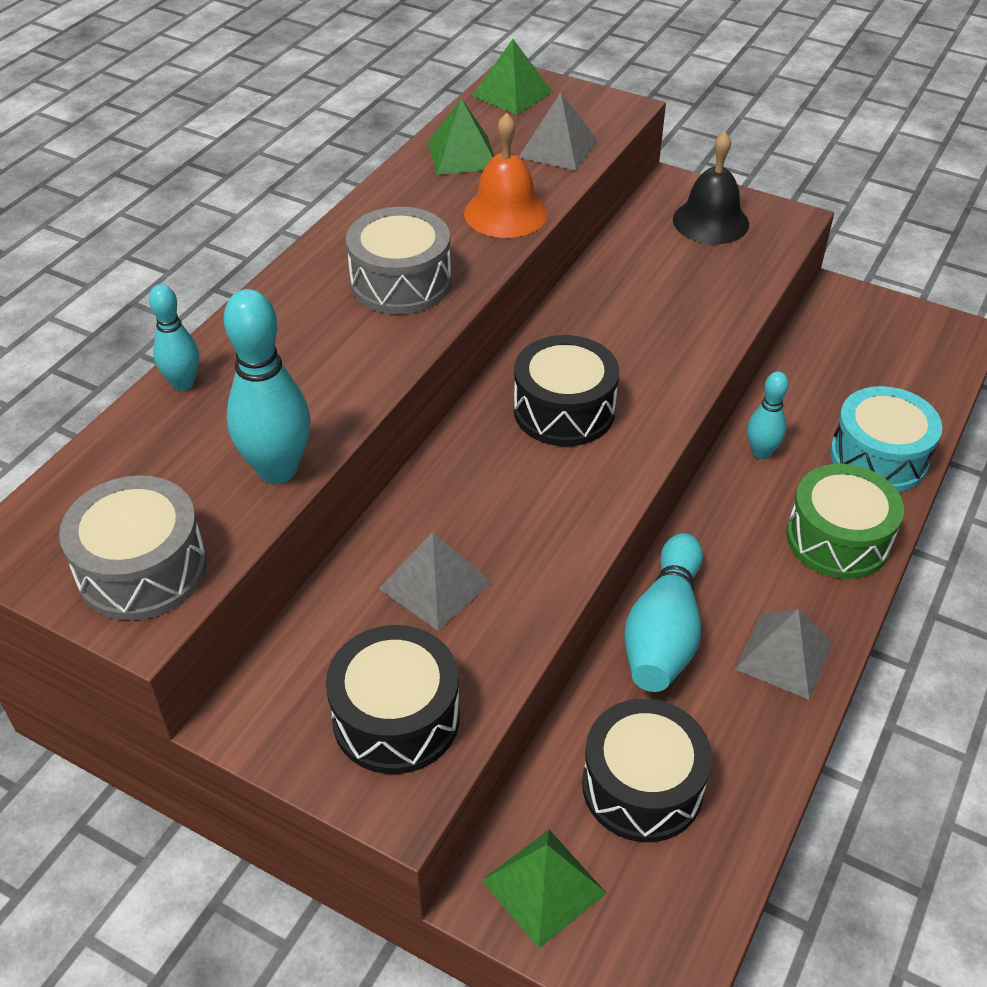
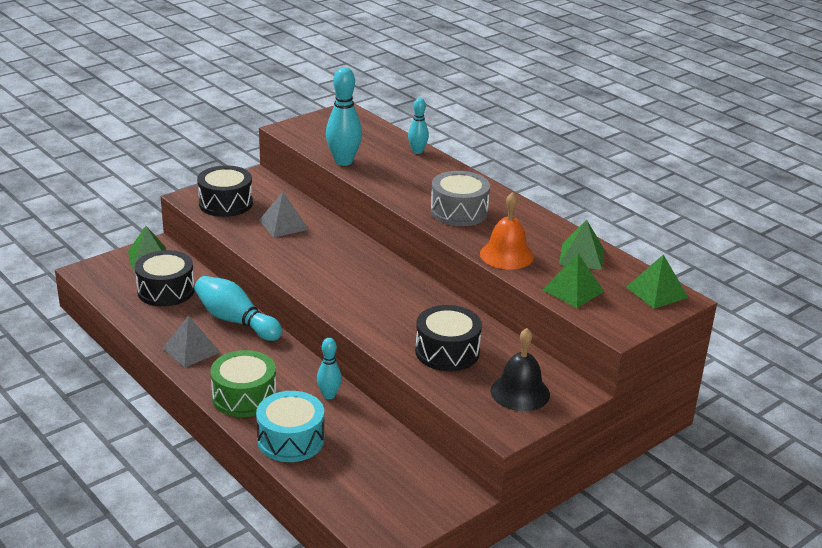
camera: 110 degrees right, 15 degrees down
(142, 569) = (312, 131): grey drum -> none
(558, 148) = (573, 290): grey pyramid -> green pyramid
(564, 410) = (369, 283): black drum -> black drum (447, 352)

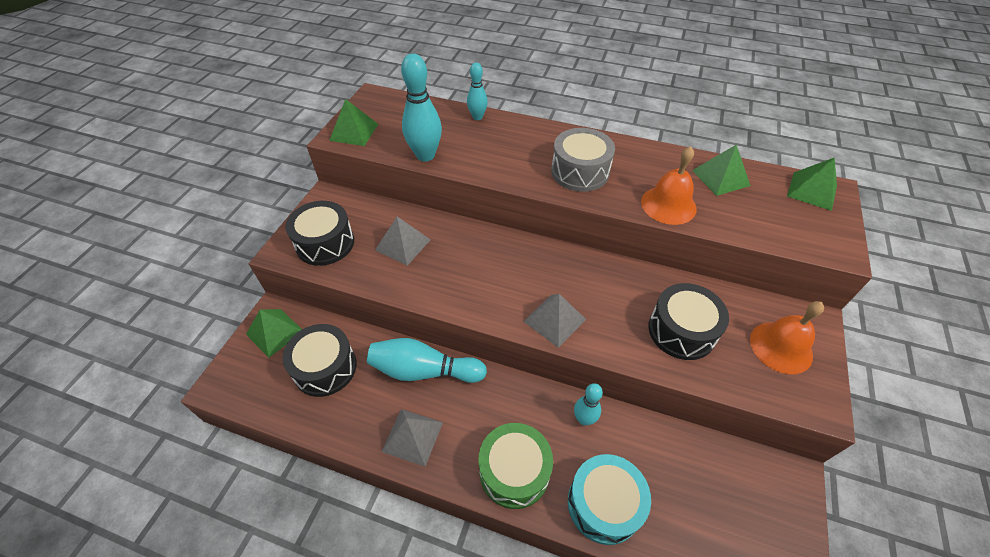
camera: 30 degrees left, 20 degrees up
(351, 307) = (554, 320): none -> grey pyramid
(520, 392) = (781, 347): black bell -> orange bell
(573, 290) = (759, 221): green pyramid -> green pyramid (354, 132)

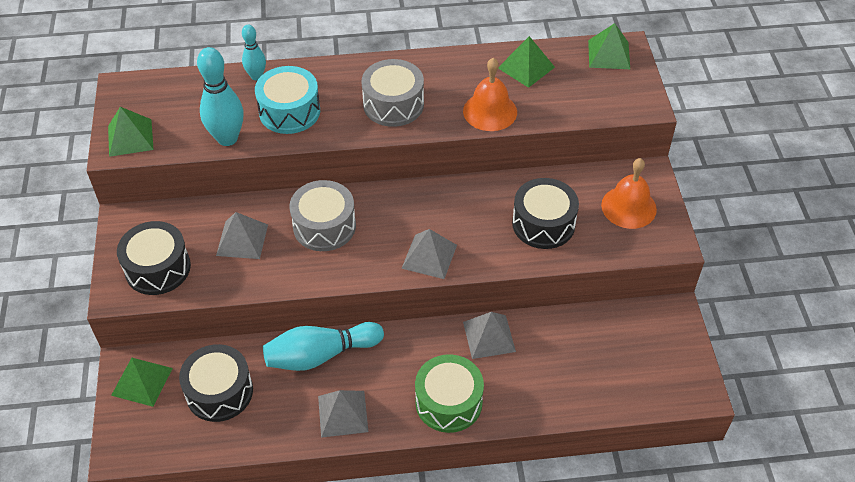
camera: 25 degrees left, 0 degrees up
(475, 258) = (324, 226): none -> grey drum
(584, 419) = (489, 336): turquoise bowling pin -> grey pyramid
(604, 504) = (534, 394): turquoise drum -> turquoise drum (289, 111)

